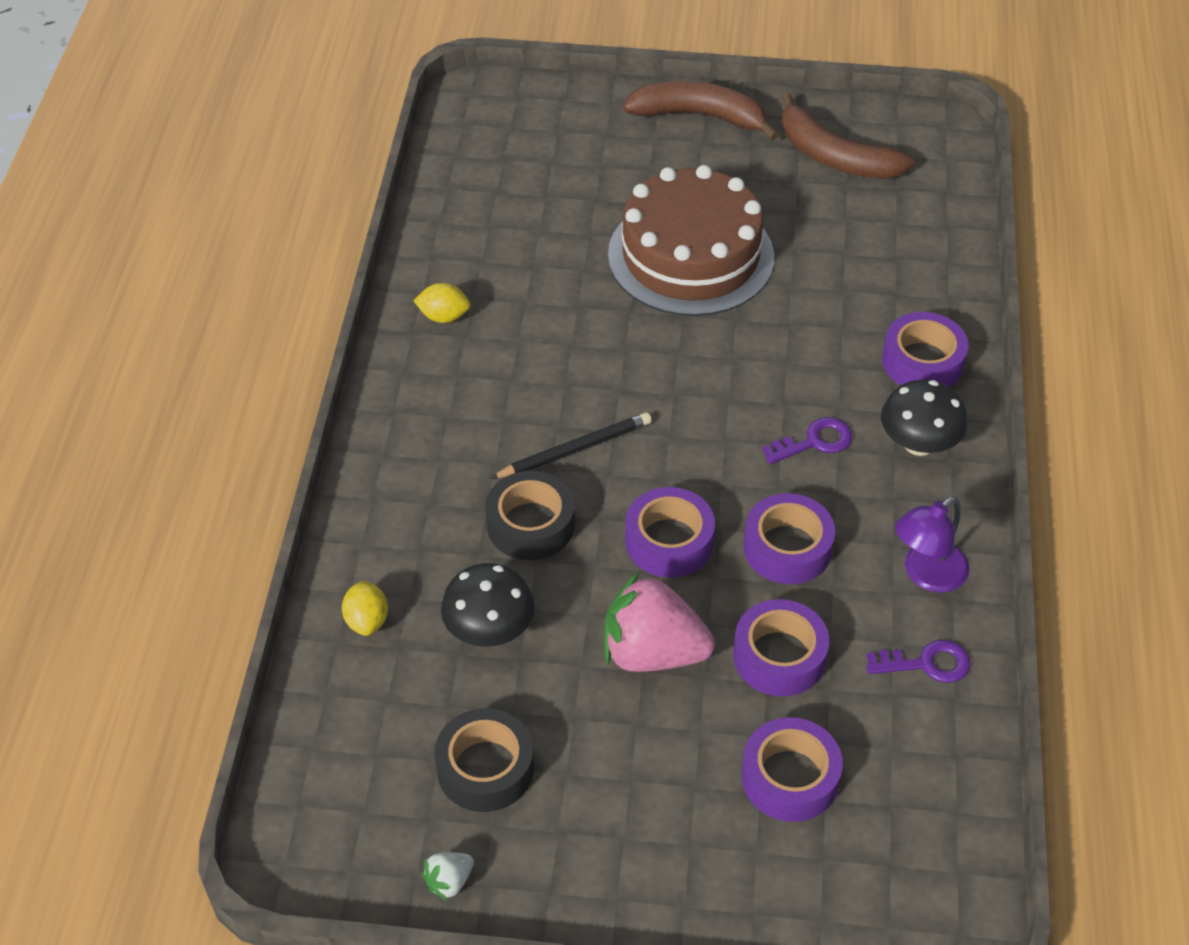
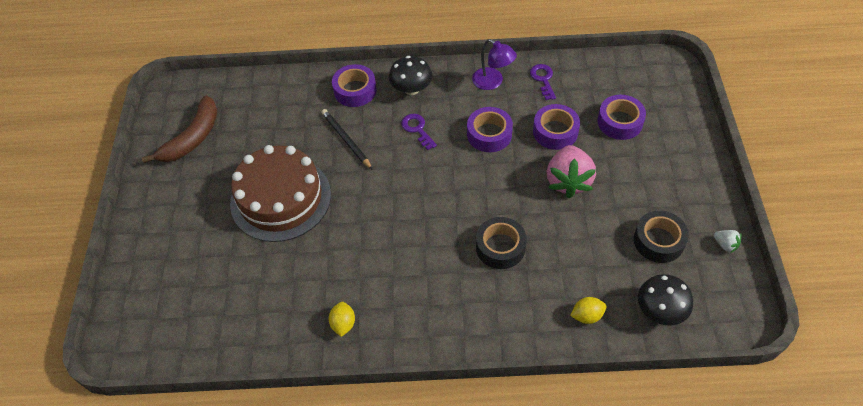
camera: 95 degrees left, 5 degrees up
(489, 630) = (575, 254): black mushroom -> black mushroom (660, 311)
(574, 449) = (442, 235): black pencil -> black pencil (346, 140)
(669, 541) = (497, 183): purple tape -> none
(700, 116) = (151, 208): brown banana -> none

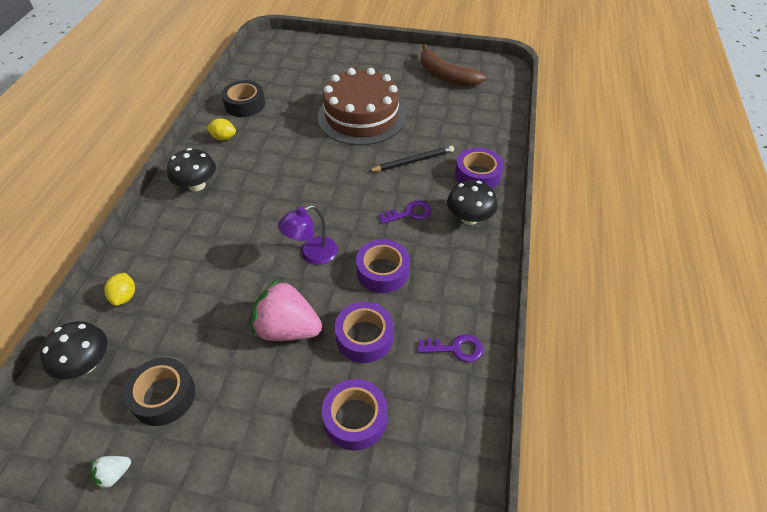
camera: 100 degrees right, 5 degrees down
(428, 318) = (197, 185): none -> black mushroom
(492, 82) = (463, 293): purple lamp -> purple lamp (312, 254)
(500, 247) = (237, 248): black tape -> black tape (245, 104)

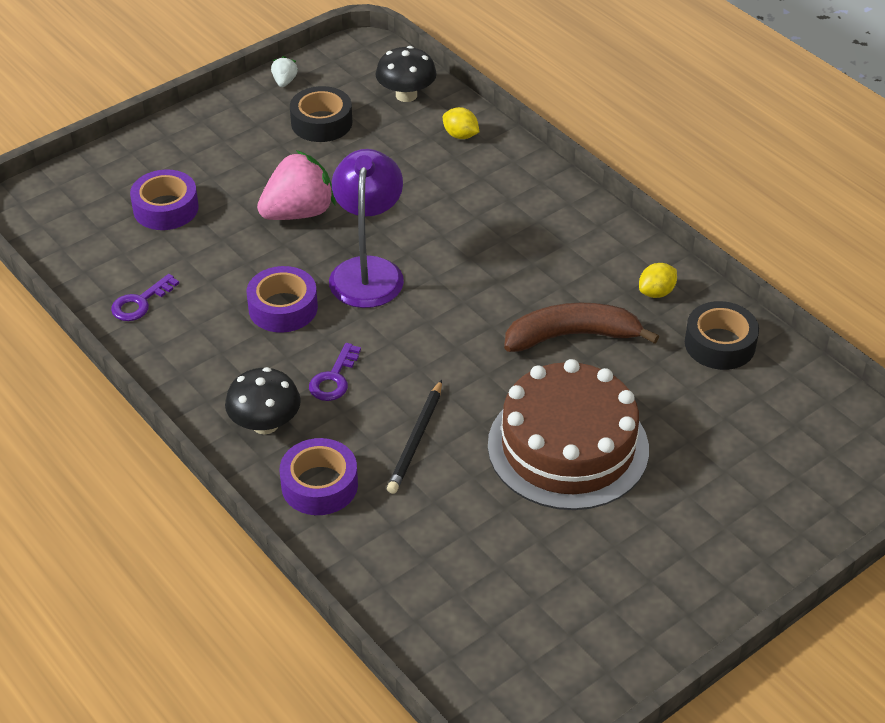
camera: 130 degrees right, 5 degrees down
(197, 185) = (580, 235): black mushroom -> none
(312, 254) = (368, 271): purple lamp -> purple lamp, size x1.53
(364, 337) = (228, 254): purple tape -> none
(445, 75) = (574, 620): brown banana -> brown banana (572, 336)

